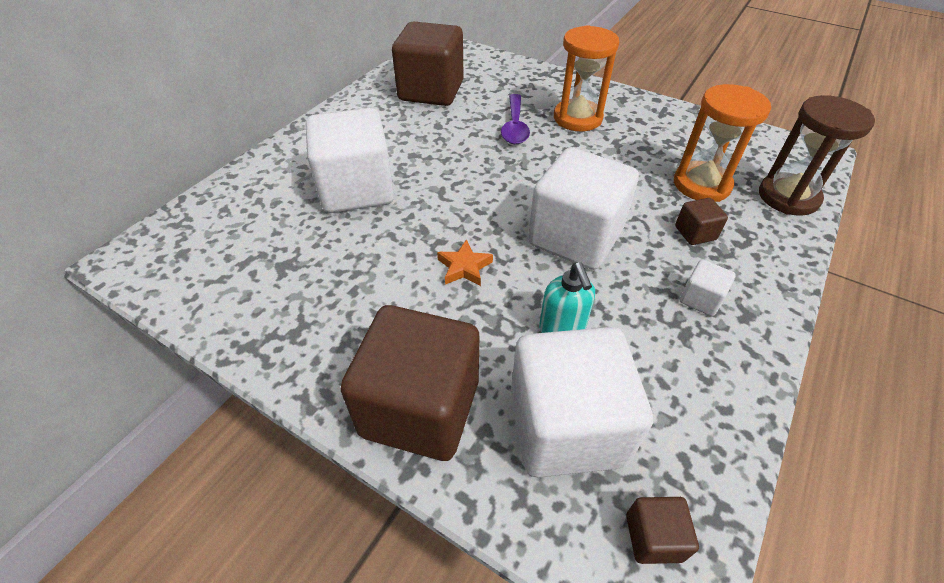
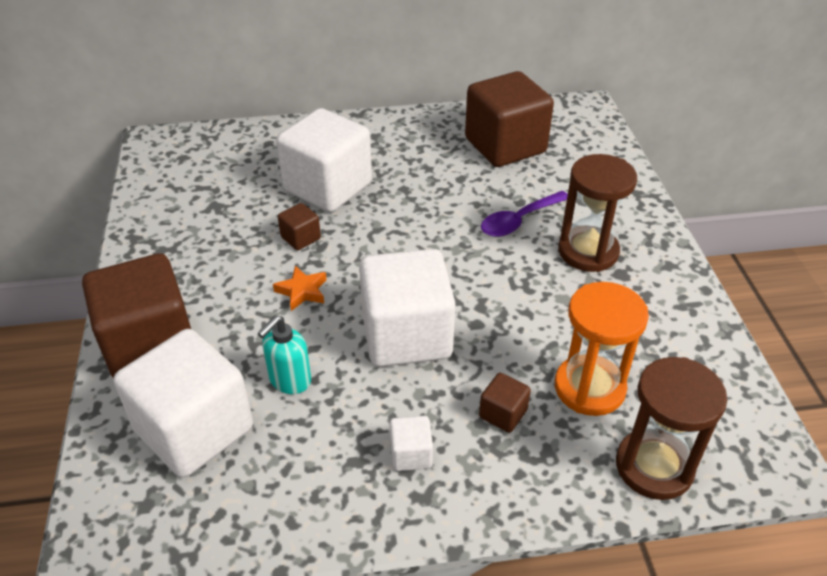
camera: 50 degrees right, 5 degrees down
(577, 118) = (588, 252): orange hourglass -> brown hourglass
(653, 537) = (135, 523): brown cube -> brown cube (300, 238)

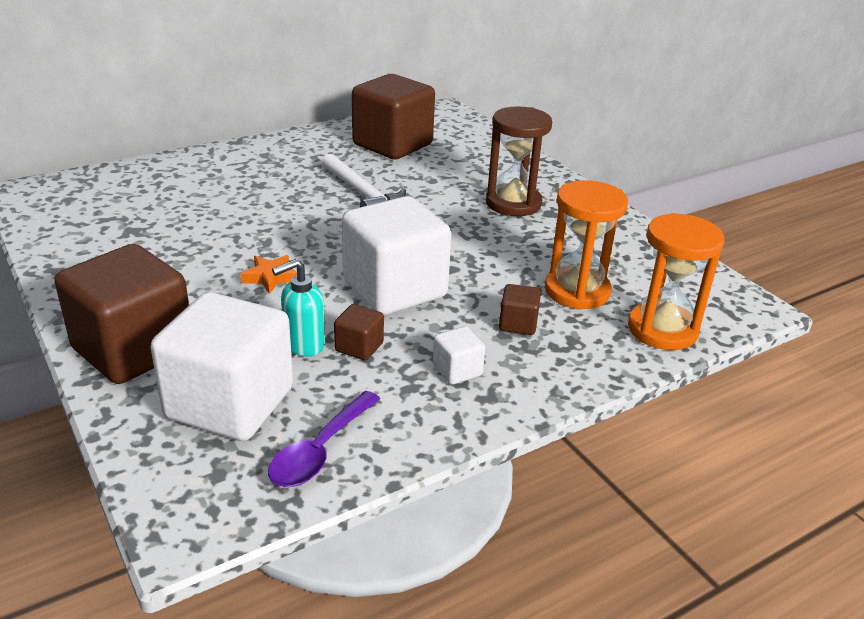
camera: 25 degrees left, 10 degrees down
(289, 380) = (303, 344): turquoise soap dispenser -> turquoise soap dispenser turned 45 degrees clockwise
(300, 238) = (241, 239): brown cube -> brown cube (359, 347)
(328, 187) = (243, 198): white cube -> none
(440, 205) = (362, 193): none -> white hammer
(519, 220) = (440, 193): purple spoon -> purple spoon (320, 450)
(654, 467) = (662, 330): brown hourglass -> orange hourglass

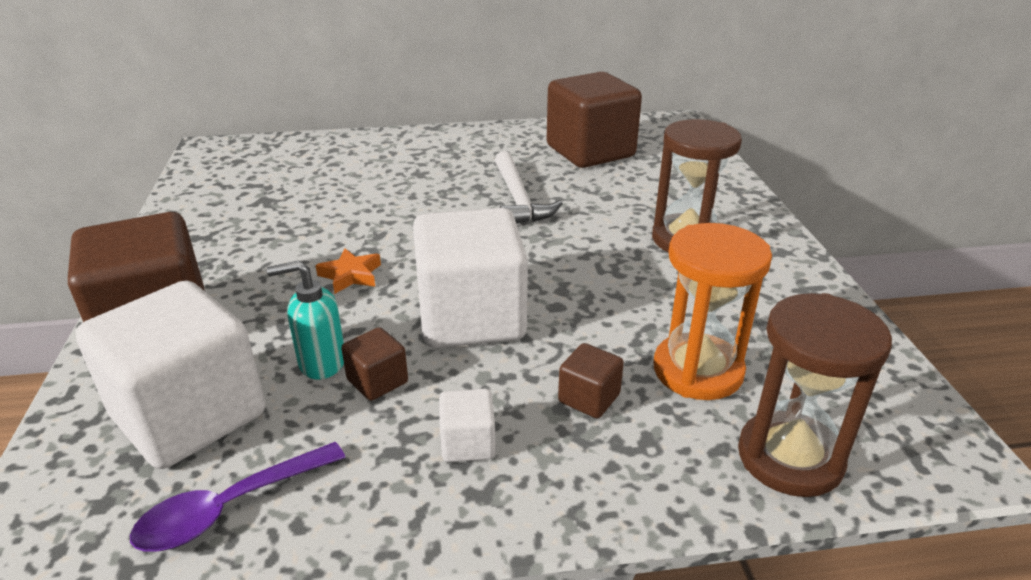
camera: 25 degrees right, 0 degrees up
(662, 330) = (790, 458): orange hourglass -> brown hourglass

